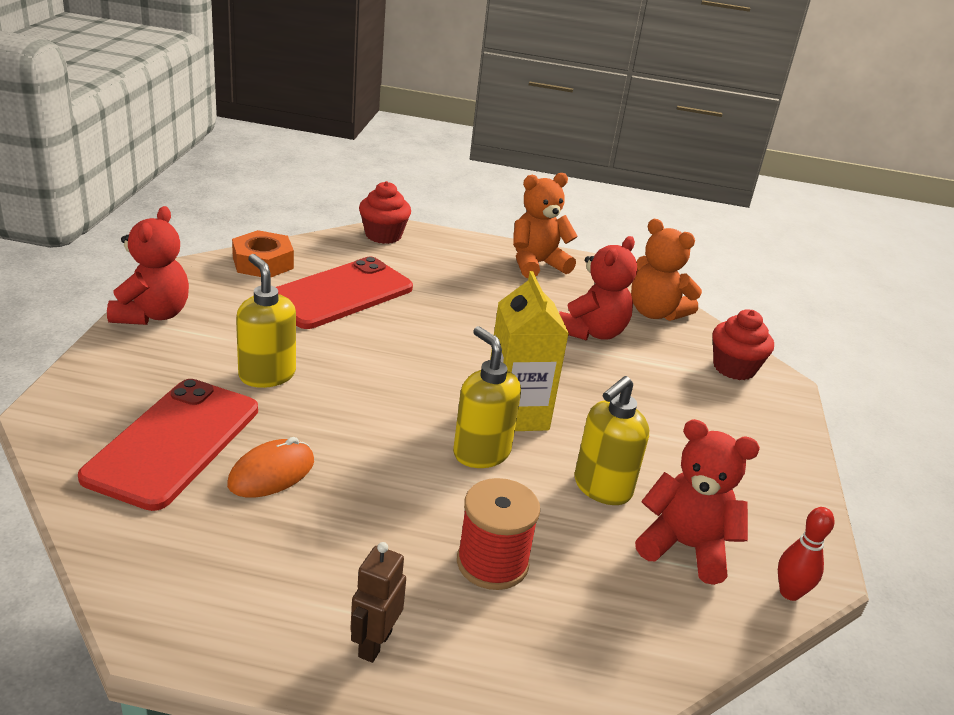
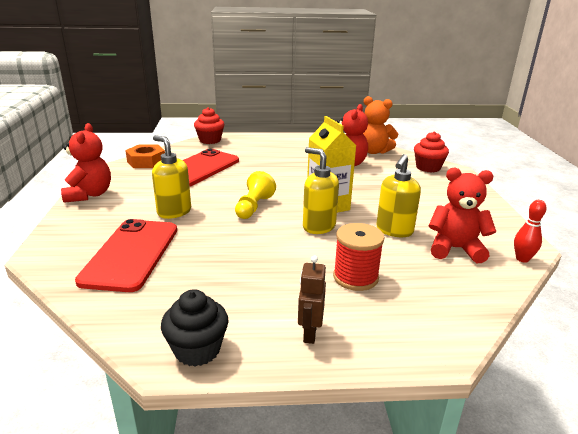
camera: 10 degrees left, 5 degrees down
(204, 630) = (197, 349): none -> black cupcake
(271, 473) = (200, 258): orange mouse -> none
(395, 391) = (253, 207): none -> yellow pawn
(536, 264) = (300, 141): orange teddy bear -> none

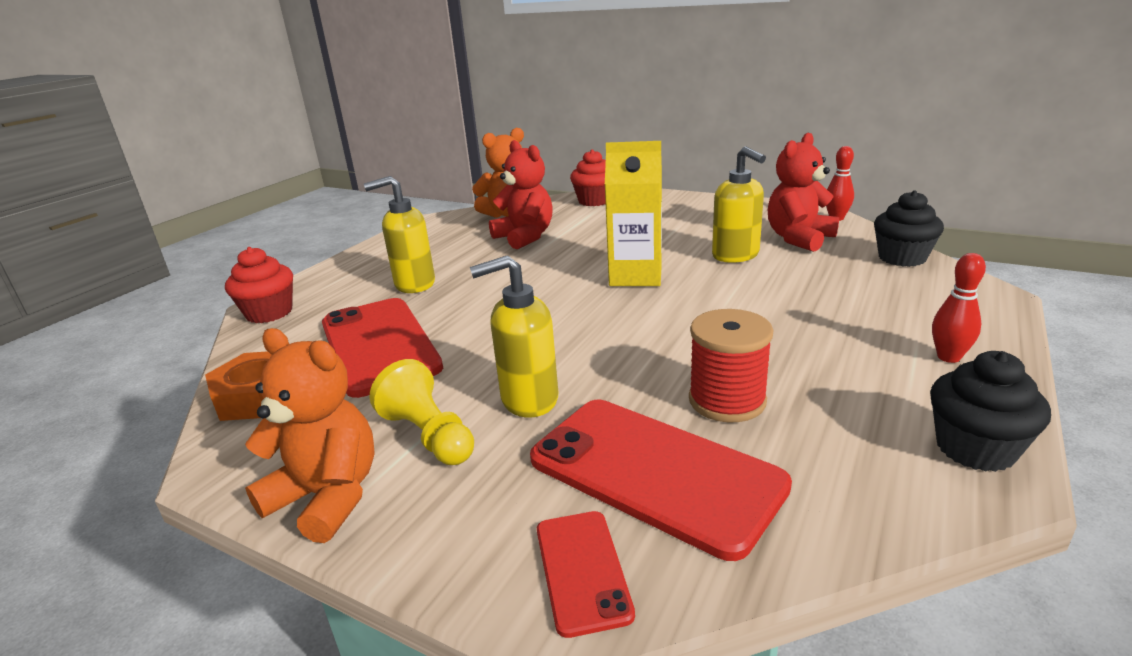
camera: 55 degrees left, 0 degrees up
(62, 253) = (582, 570): none -> red phone
(89, 195) = (327, 497): red teddy bear -> orange teddy bear
(253, 207) = (585, 326): yellow pawn -> yellow pawn (429, 435)
(309, 333) = (948, 357): brown robot -> red bowling pin
(318, 226) = (689, 294): yellow soap dispenser -> yellow soap dispenser (414, 284)
(355, 277) = (832, 302): red spool -> red spool (727, 400)
(471, 299) = (902, 258): none -> black cupcake

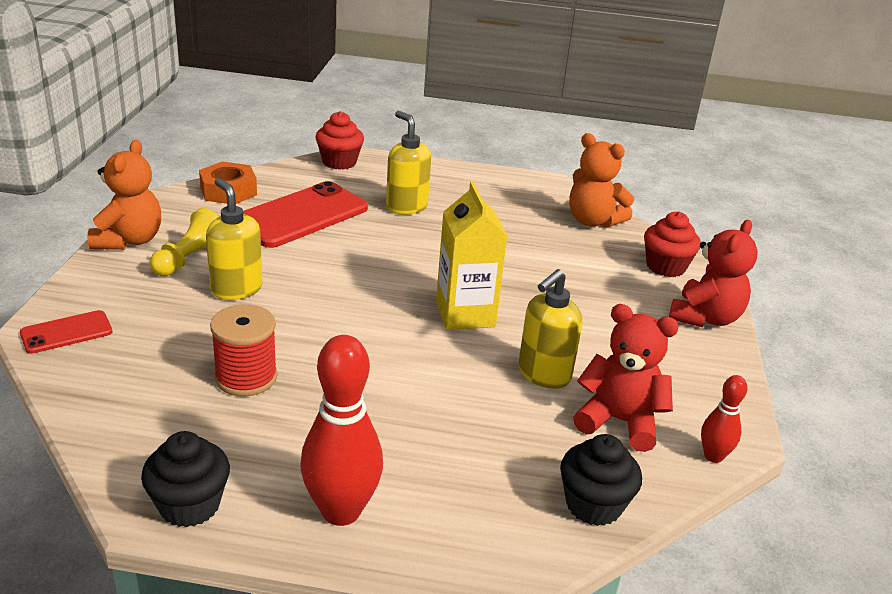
camera: 65 degrees right, 5 degrees up
(525, 237) = (534, 240): red teddy bear -> red teddy bear (705, 318)
(654, 472) = (154, 350): red phone -> none
(948, 357) = (341, 511): red bowling pin -> red bowling pin, size x1.89

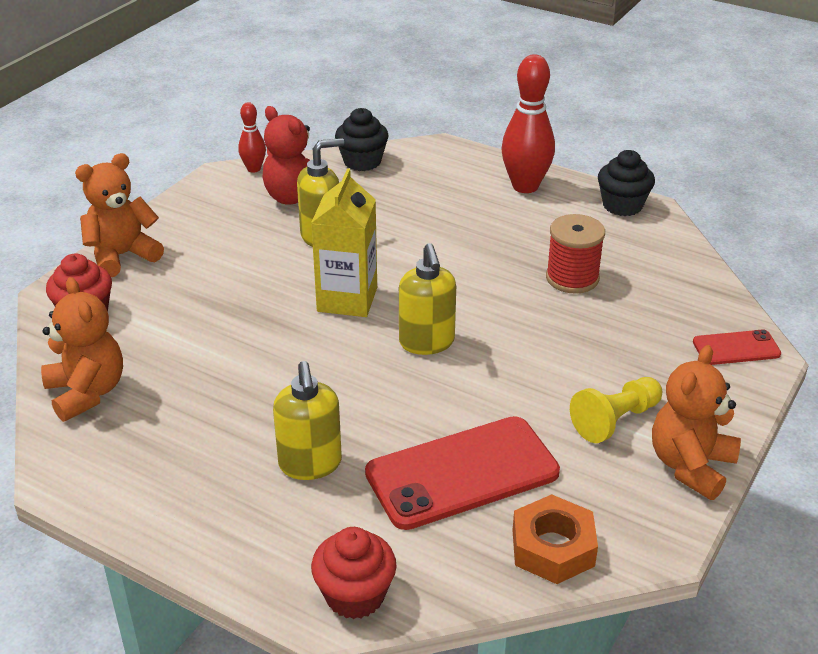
camera: 155 degrees left, 5 degrees up
(236, 289) = (567, 369): yellow soap dispenser -> yellow soap dispenser (427, 343)
(705, 318) = (122, 256): red teddy bear -> orange teddy bear

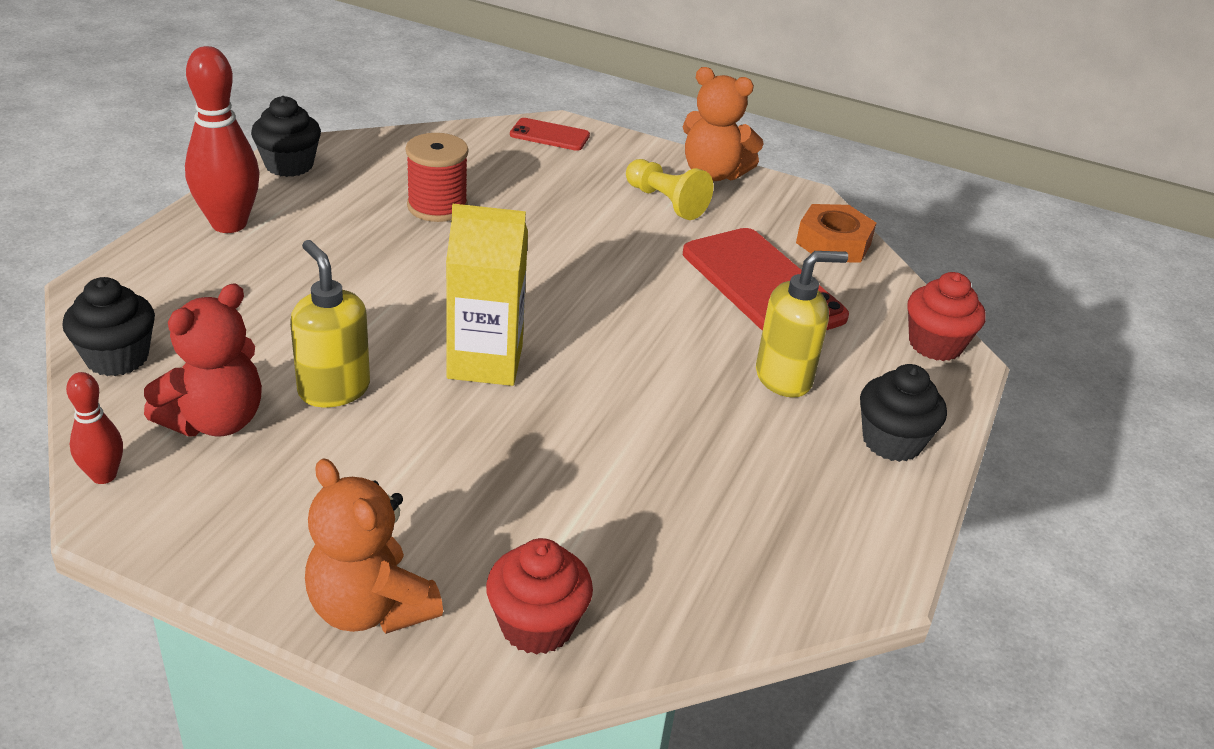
camera: 100 degrees left, 0 degrees up
(87, 392) = (718, 585): orange teddy bear -> none
(211, 522) = (892, 441): none -> black cupcake
(427, 343) = (565, 303): yellow soap dispenser -> none
(736, 348) = (549, 135): red phone -> red phone turned 60 degrees counterclockwise

